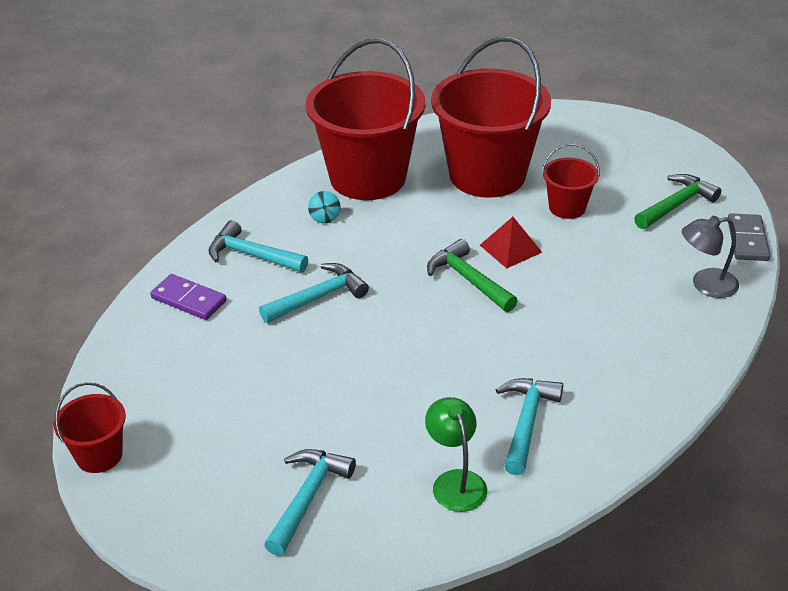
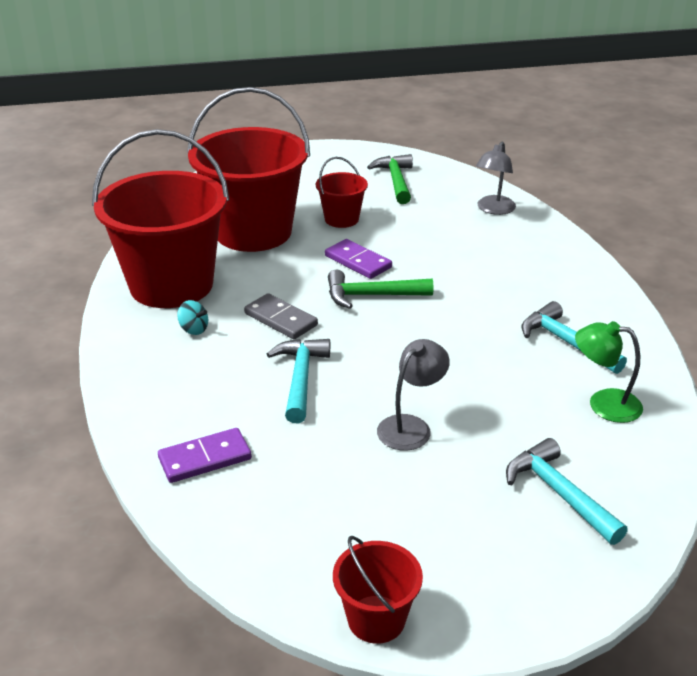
camera: 55 degrees left, 5 degrees down
(252, 255) = (190, 392): turquoise hammer -> none
(315, 381) = (411, 426): none -> grey lamp
(510, 248) = (358, 262): red pyramid -> purple domino
(747, 240) = (465, 175): grey domino -> grey domino (281, 319)

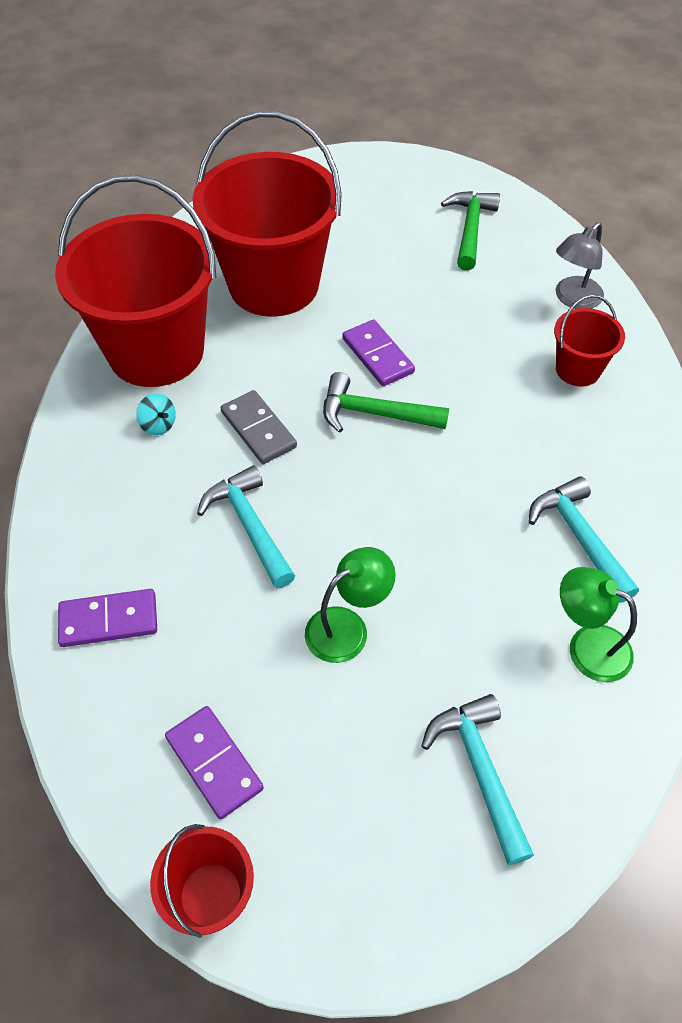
camera: 15 degrees right, 20 degrees up
(300, 378) = (249, 526): turquoise hammer -> turquoise hammer turned 45 degrees counterclockwise
(339, 532) = (214, 763): none -> purple domino
(341, 219) = (383, 282): red bucket -> red bucket (578, 369)
(411, 426) = (347, 627): grey lamp -> green lamp

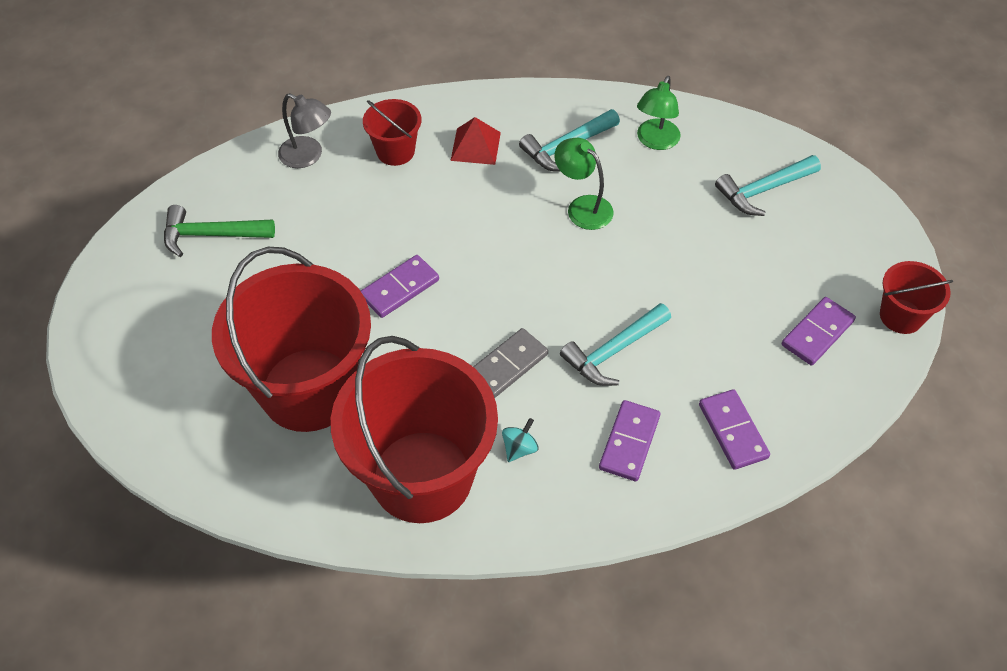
camera: 100 degrees left, 0 degrees up
(131, 517) = (629, 442): none -> purple domino
(347, 627) = (685, 272): green lamp -> green lamp (582, 207)
(374, 413) = (471, 282): green hammer -> none
(584, 443) = (475, 146): none -> red pyramid

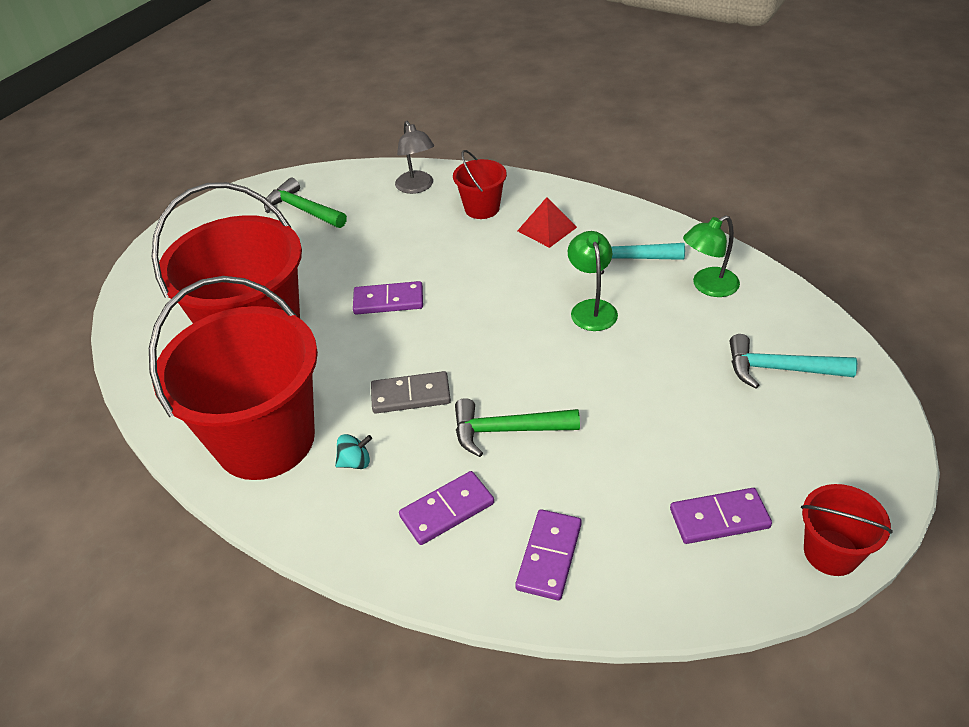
camera: 40 degrees right, 10 degrees down
(613, 351) = (507, 430): turquoise hammer -> green hammer

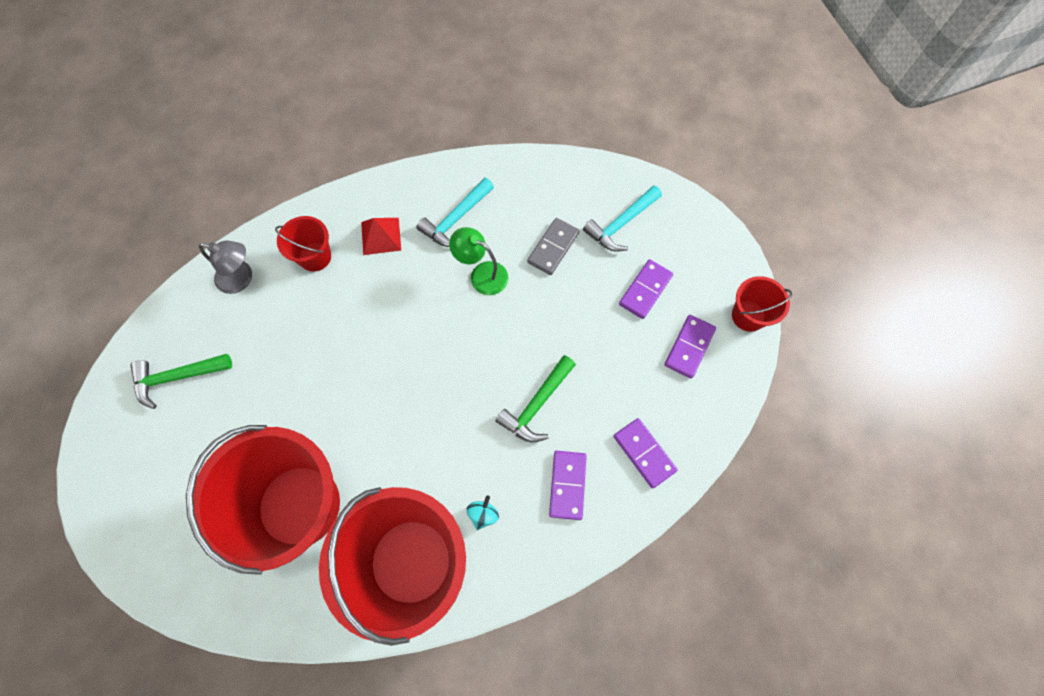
camera: 55 degrees left, 25 degrees up
(388, 301) = (351, 389): purple domino -> purple domino (645, 290)
(411, 395) = (456, 439): grey domino -> grey domino (553, 247)
(708, 286) = (526, 197): green lamp -> none

